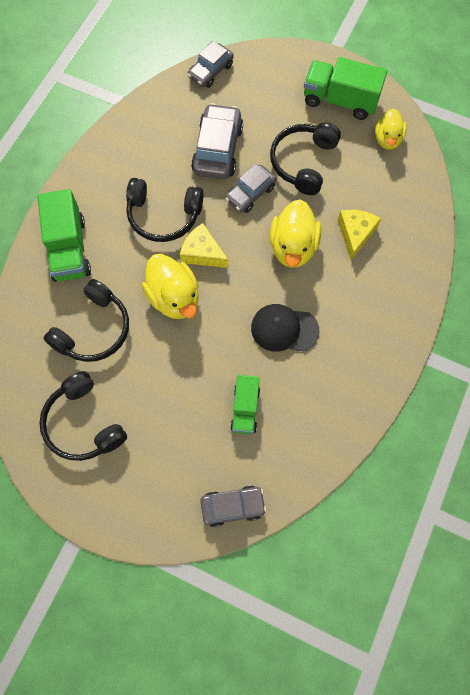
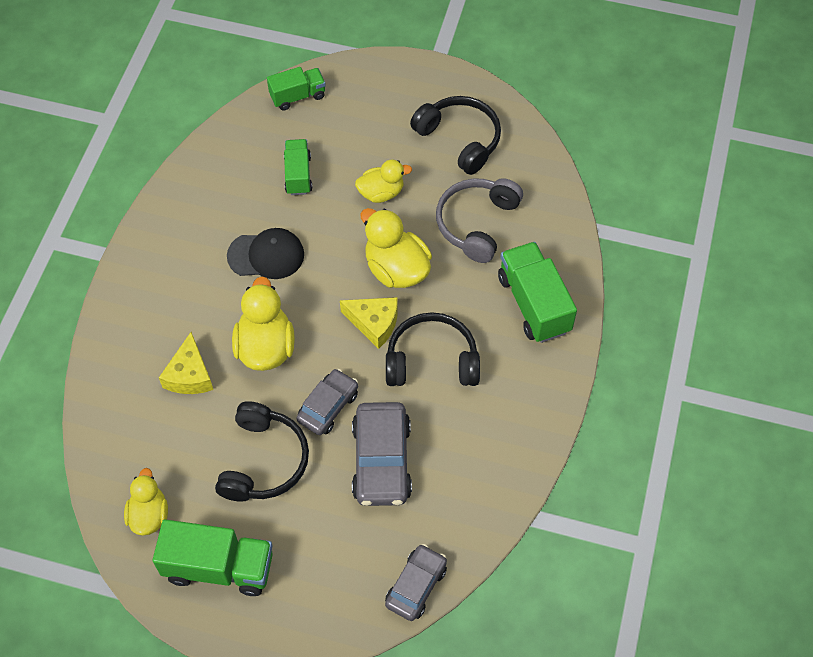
camera: 170 degrees right, 10 degrees down
(94, 330) = (476, 223): black headphones -> grey headphones
(171, 376) = (381, 193): none -> yellow duck
(233, 506) = (298, 96): grey car -> green truck

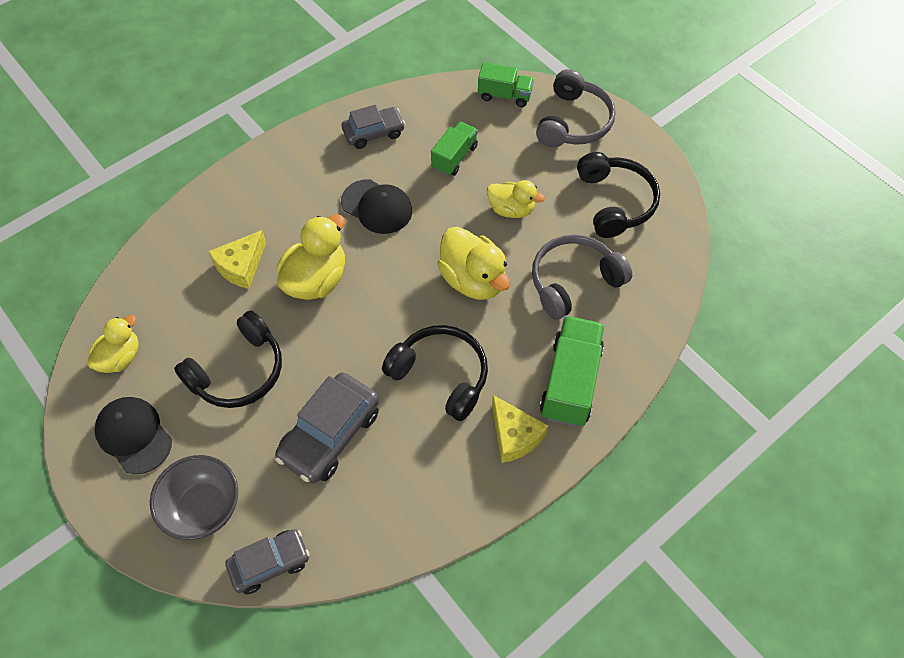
camera: 35 degrees right, 0 degrees up
(219, 567) = (134, 435): green truck -> black cap
(327, 582) = (203, 508): none -> grey bowl
(328, 407) = (325, 360): grey car -> grey car (373, 133)
(374, 88) = (574, 122): none -> grey headphones
(374, 323) = (418, 314): yellow cheese -> yellow cheese (514, 436)
(396, 269) = (473, 280): yellow duck -> yellow duck turned 150 degrees clockwise

